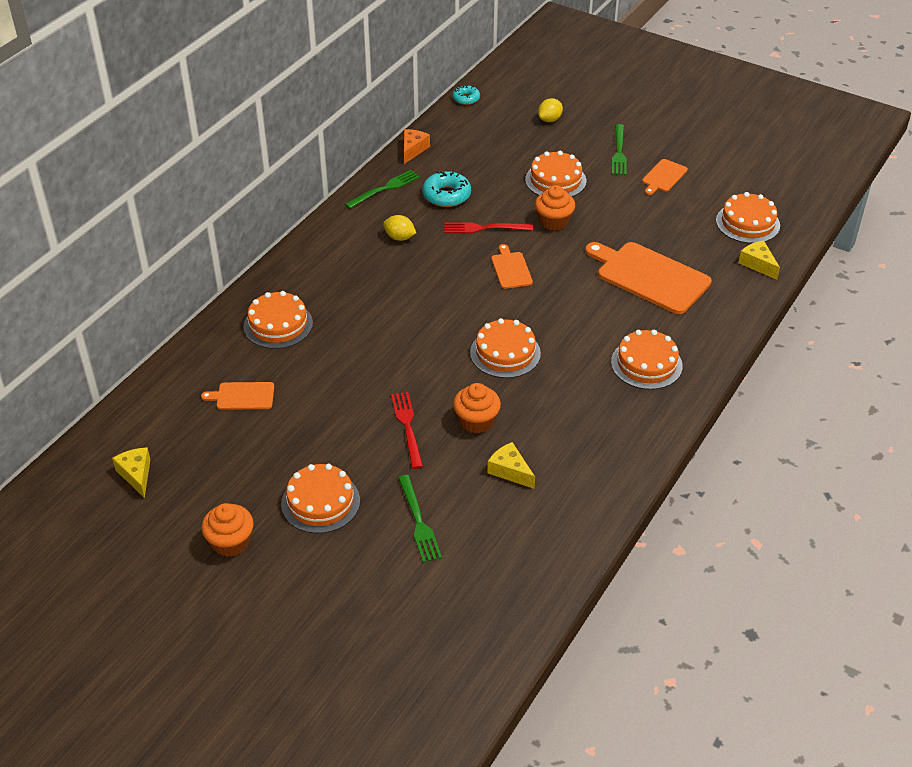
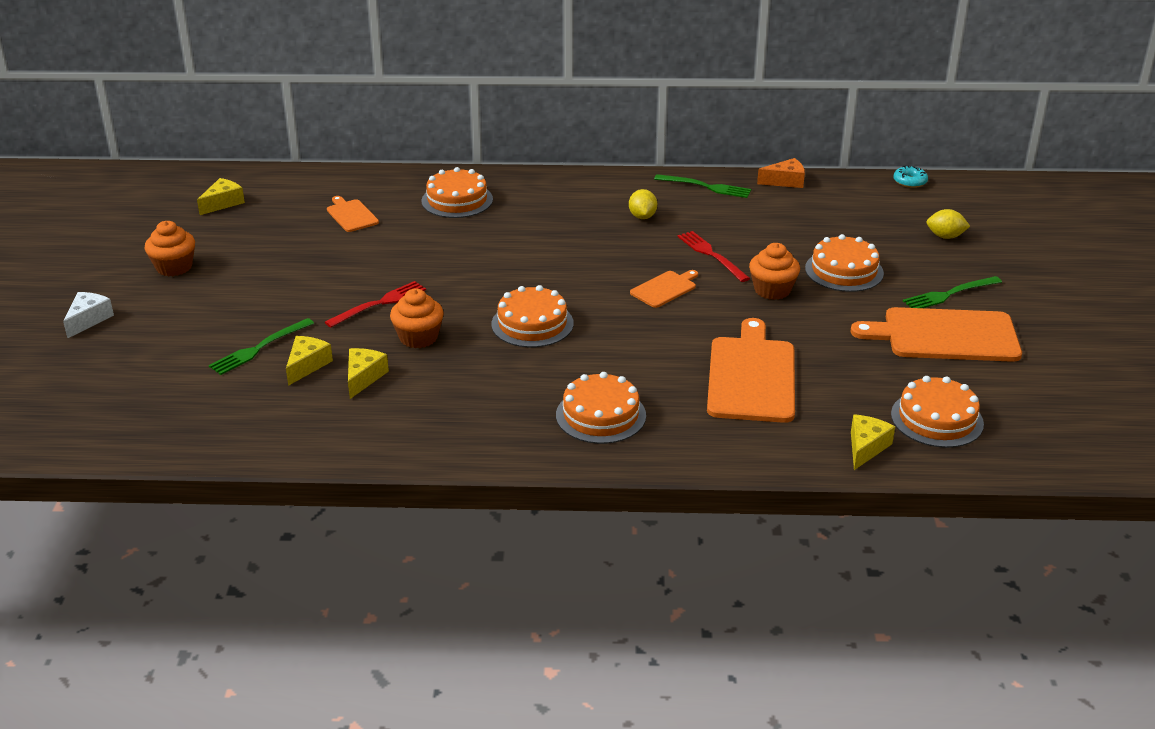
camera: 60 degrees right, 10 degrees down
(276, 628) = (88, 320): none -> white cheese
(320, 502) = (249, 292): orange cake -> none
(446, 195) = (737, 220): turquoise donut -> none
(467, 499) = (307, 365): none -> yellow cheese
(663, 177) = (944, 335): orange cutting board -> orange cutting board, size x1.99

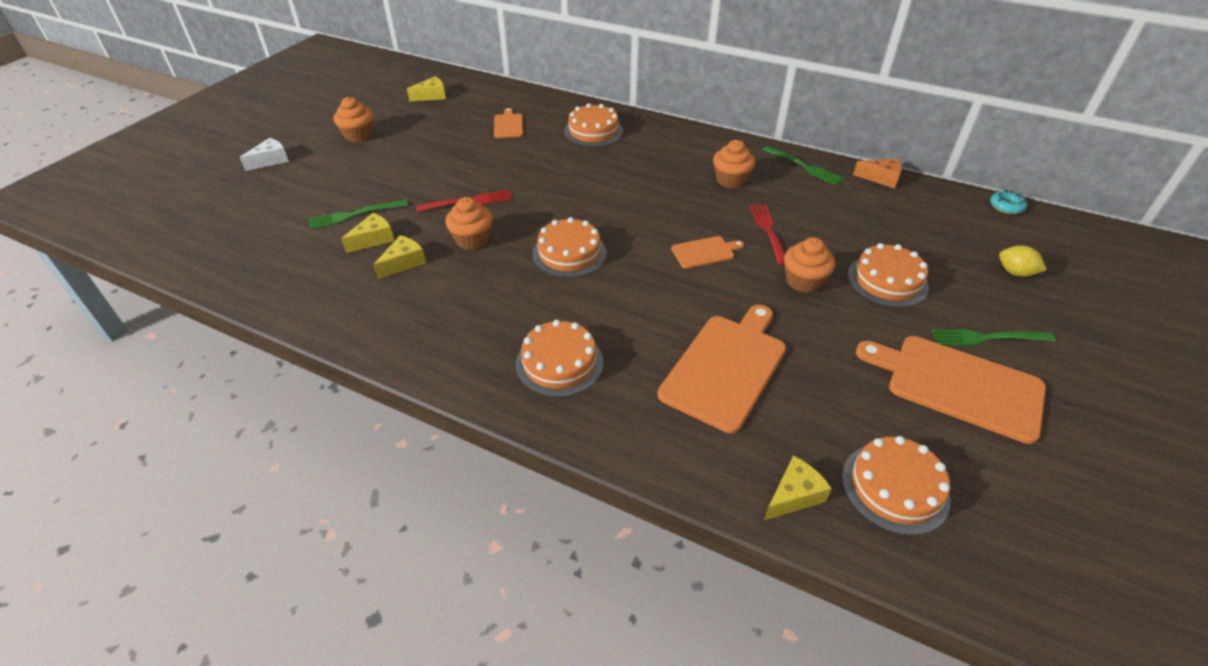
camera: 25 degrees right, 10 degrees up
(642, 217) = (731, 180): yellow lemon -> orange cupcake

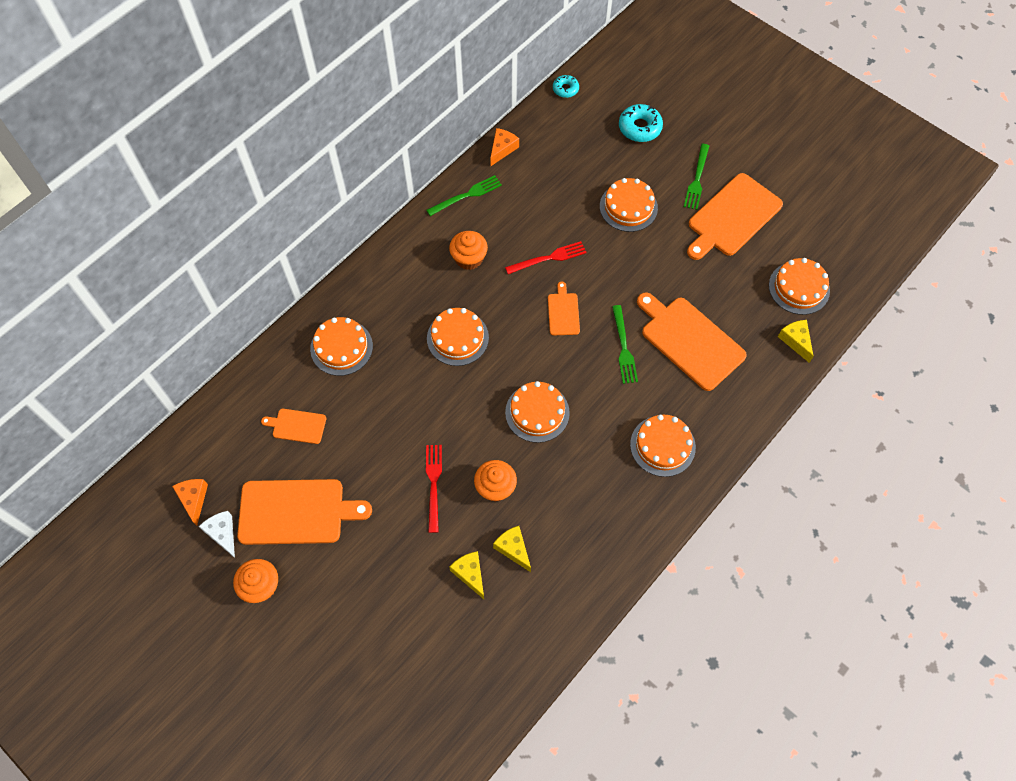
camera: 75 degrees left, 20 degrees up
(271, 160) = (284, 684): white cheese -> white cheese (222, 533)
(354, 215) = (423, 591): green fork -> green fork (623, 347)
(427, 139) = (296, 512): none -> orange cutting board
(431, 96) = (193, 499): yellow cheese -> orange cheese
(635, 189) = (457, 338): none -> orange cake
(768, 231) = (549, 258): red fork -> red fork turned 150 degrees clockwise
(803, 281) = (615, 259): orange cupcake -> none
(1015, 272) = (639, 127): yellow lemon -> turquoise donut

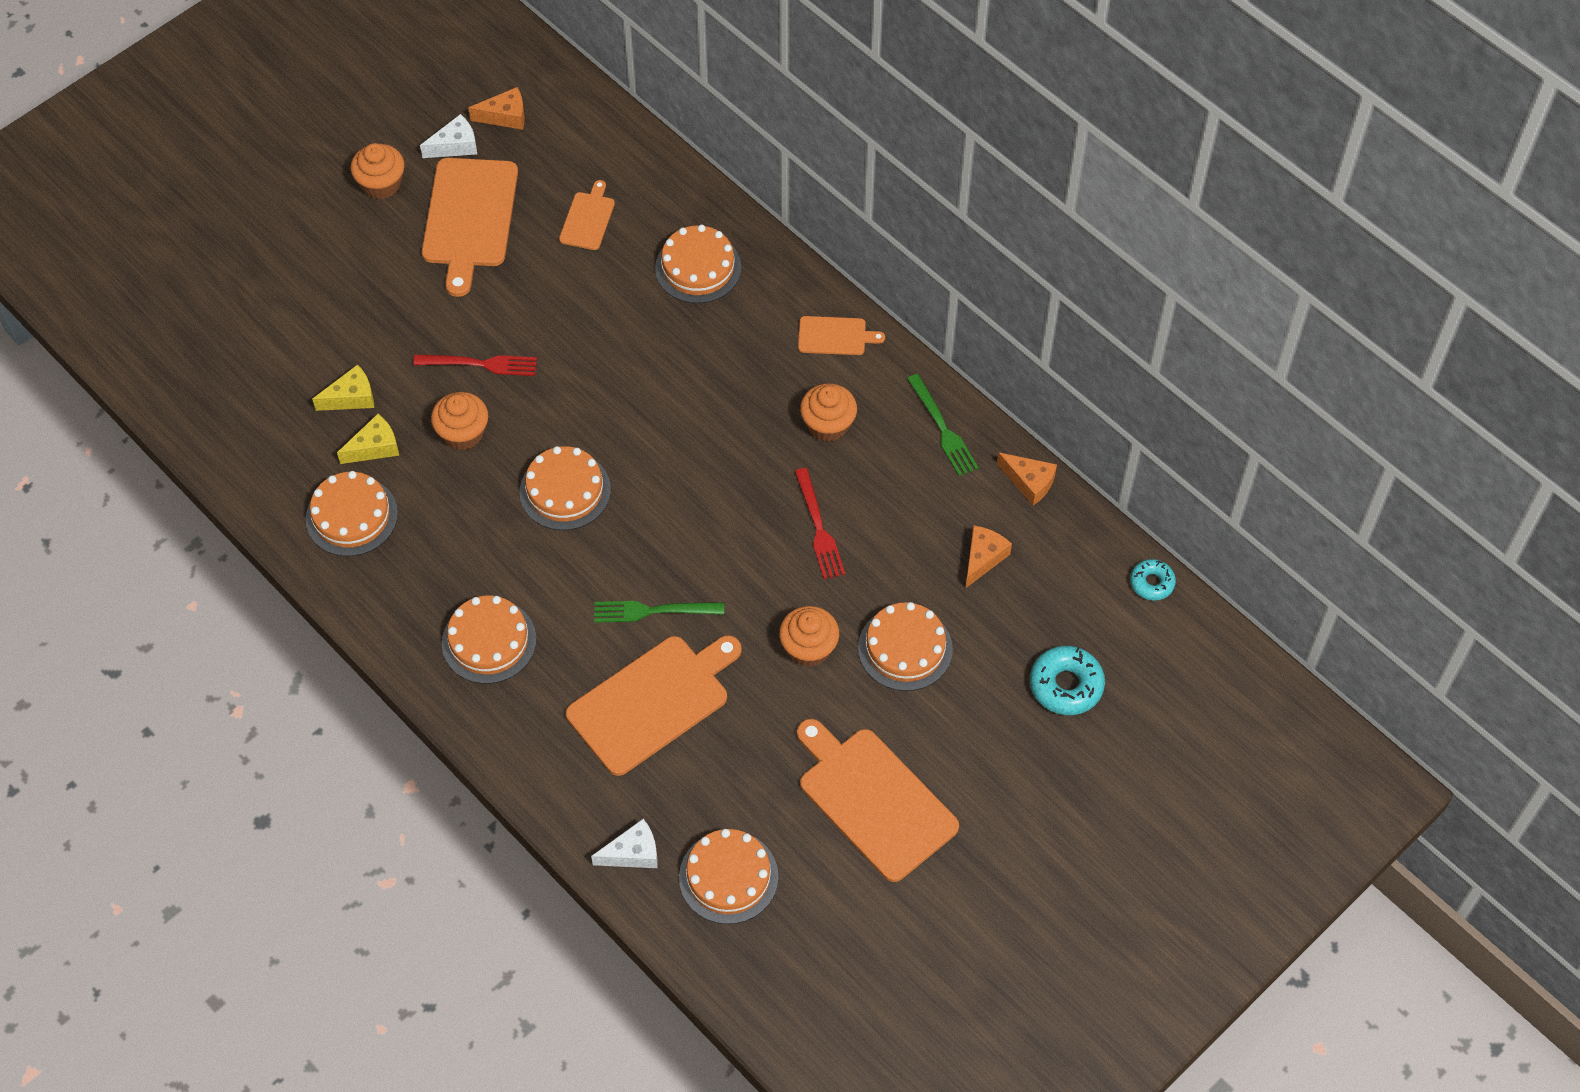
camera: 95 degrees right, 5 degrees down
(457, 338) = (696, 403): orange cake -> orange cake (351, 516)
(559, 170) = (983, 558): none -> orange cheese
(563, 312) = (722, 538): orange cutting board -> orange cutting board (835, 336)
(636, 257) = (809, 648): none -> orange cupcake
(697, 179) = (953, 757): green fork -> none
(795, 341) = (633, 853): yellow cheese -> white cheese

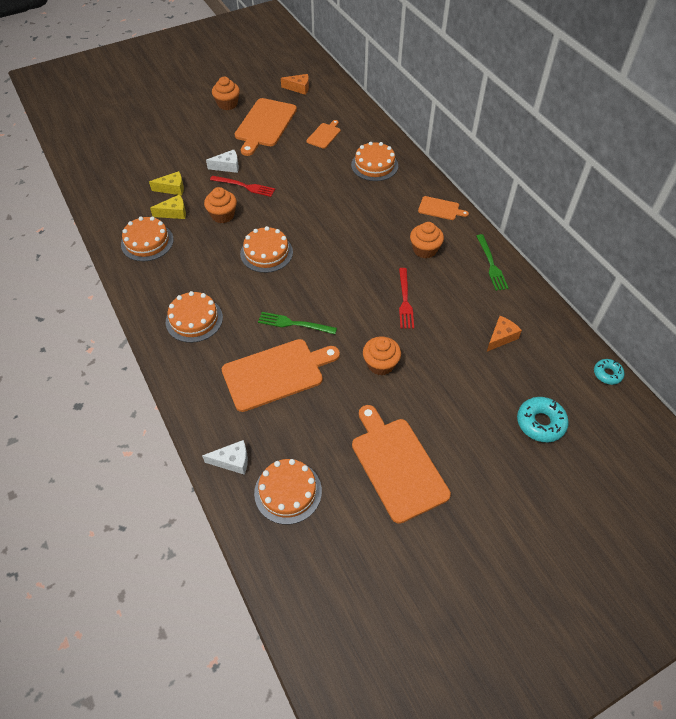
camera: 15 degrees right, 5 degrees down
(455, 145) = (270, 95): white cheese -> white cheese (227, 166)
(905, 648) = (440, 377): orange cake -> none
(1029, 482) = (538, 302): orange cheese -> none

